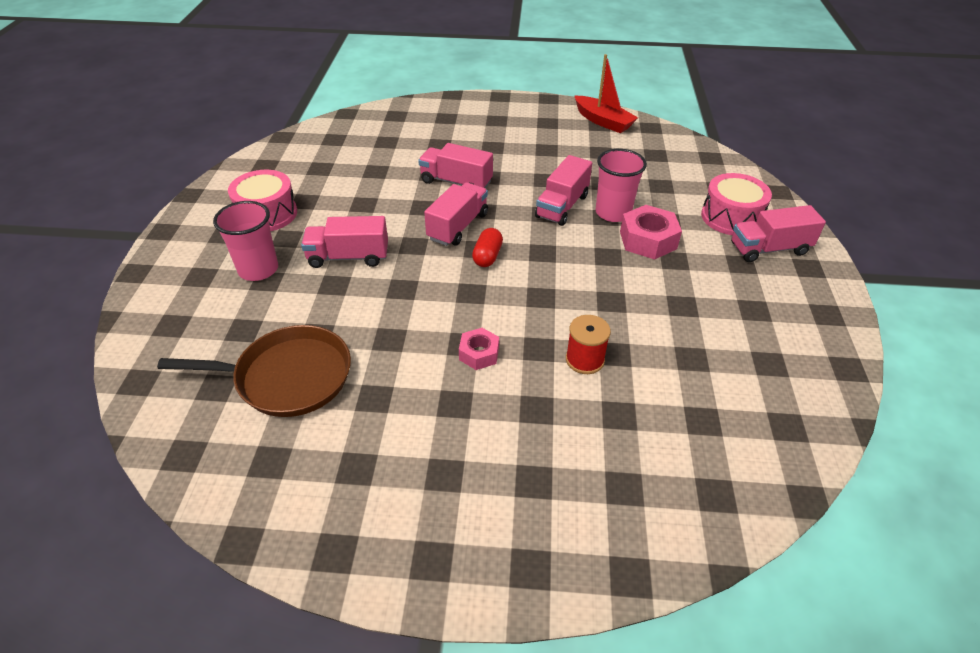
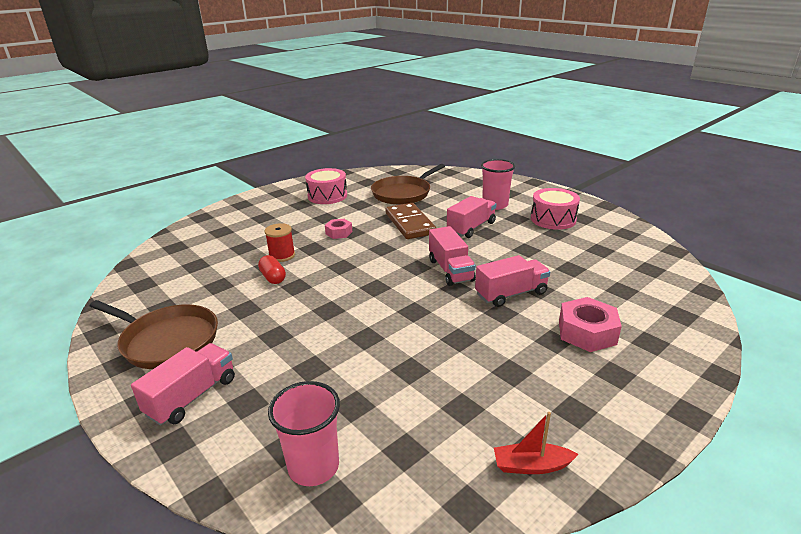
camera: 135 degrees right, 15 degrees down
(386, 309) = (410, 223): none -> brown domino
(487, 256) = (404, 266): red capsule -> red capsule (273, 277)
(562, 206) = (410, 324): pink truck -> none
(603, 121) = (531, 466): red boat -> red boat, size x0.66
(613, 213) = (364, 344): pink cup -> pink cup (313, 466)
(648, 240) = (311, 339): pink nut -> pink nut (587, 332)
(731, 217) = (250, 411): pink drum -> pink drum (327, 196)
(776, 313) = (167, 341): none -> brown pan

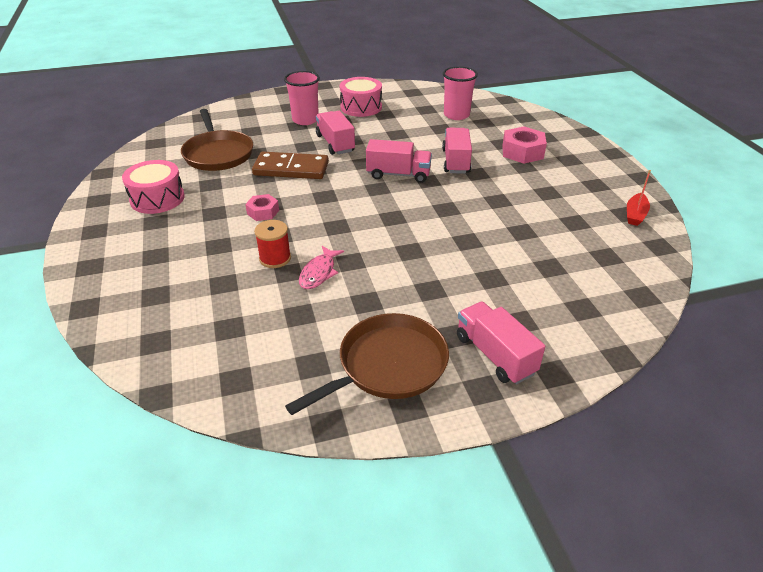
camera: 65 degrees left, 10 degrees up
(273, 277) = (319, 273): red capsule -> pink fish
(313, 466) = (607, 299): pink cup -> pink cup (456, 115)

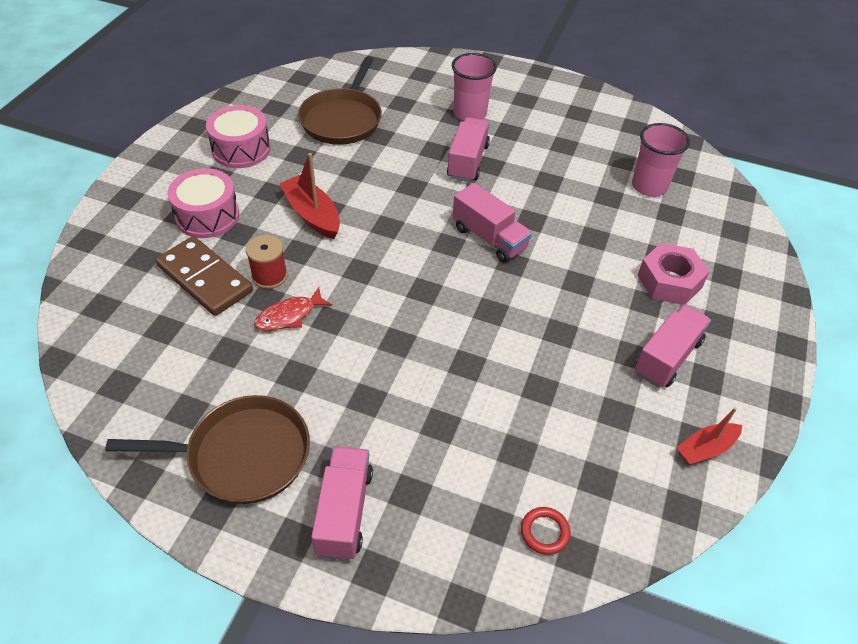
camera: 35 degrees right, 10 degrees up
(263, 212) = (312, 215): pink nut -> red boat
(291, 169) = (390, 174): brown domino -> brown domino (205, 278)
(319, 273) = (289, 316): pink fish -> red fish
(361, 107) = (548, 123): pink drum -> pink drum (207, 216)
(456, 161) = (572, 253): pink truck -> pink truck (667, 357)
(614, 295) = (544, 532): none -> red ring

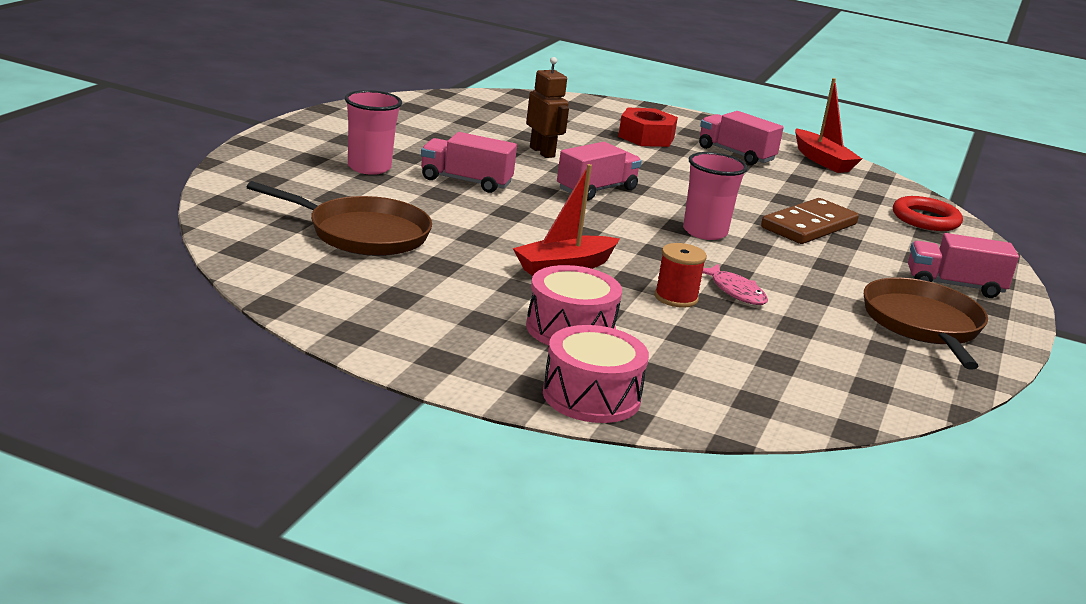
camera: 90 degrees left, 25 degrees down
(205, 278) = (689, 334): brown domino -> brown domino (809, 226)
(241, 149) = (422, 301): pink drum -> pink drum (591, 396)
(289, 316) = (735, 291): red fish -> pink fish
(544, 532) = (925, 219): red ring -> red ring, size x1.74
(568, 205) = (542, 152): none -> brown robot
(649, 186) = (513, 119): pink cup -> pink cup (705, 232)
(669, 281) = (646, 137): pink nut -> red nut
(706, 448) = (822, 160): red boat -> red boat, size x1.52

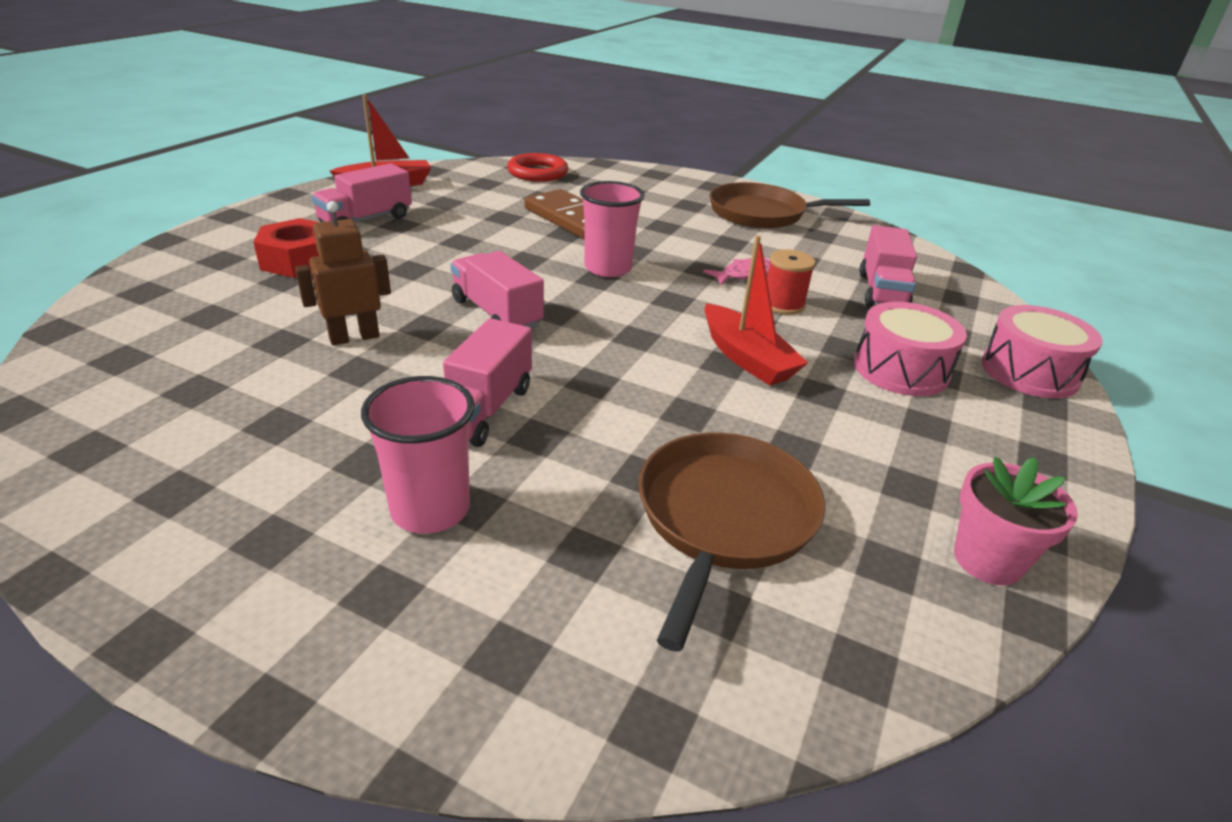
camera: 85 degrees left, 10 degrees up
(321, 304) = (987, 560): none -> pink flower pot
(954, 285) = (678, 190): pink truck -> pink truck (882, 291)

